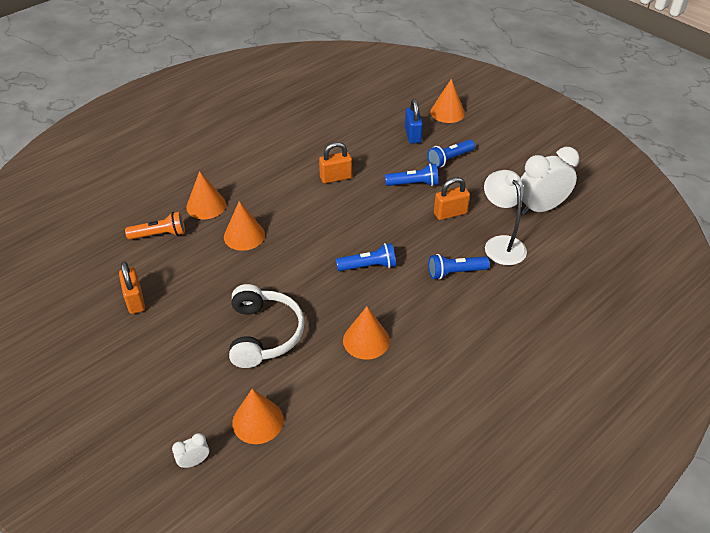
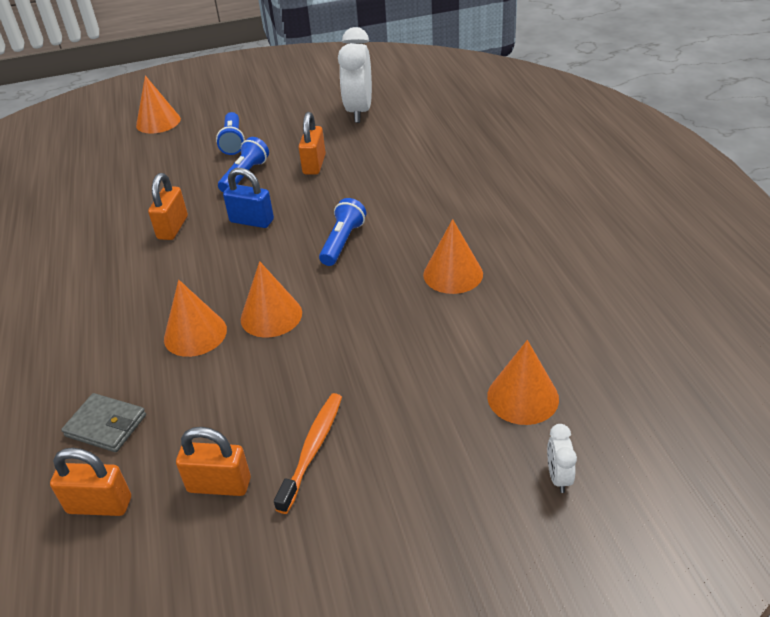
camera: 60 degrees left, 5 degrees down
(107, 260) = (99, 505): none -> orange padlock
(159, 234) = (106, 425): orange flashlight -> grey wallet
(174, 330) = (312, 449): none -> orange toothbrush
(206, 205) = (97, 359): orange cone -> orange cone (271, 316)
(264, 334) = (385, 357): white headphones -> none
(412, 135) = (166, 154): blue padlock -> blue padlock (252, 221)
(455, 272) = (401, 186): blue flashlight -> none
(501, 244) = (386, 148): white lamp -> none

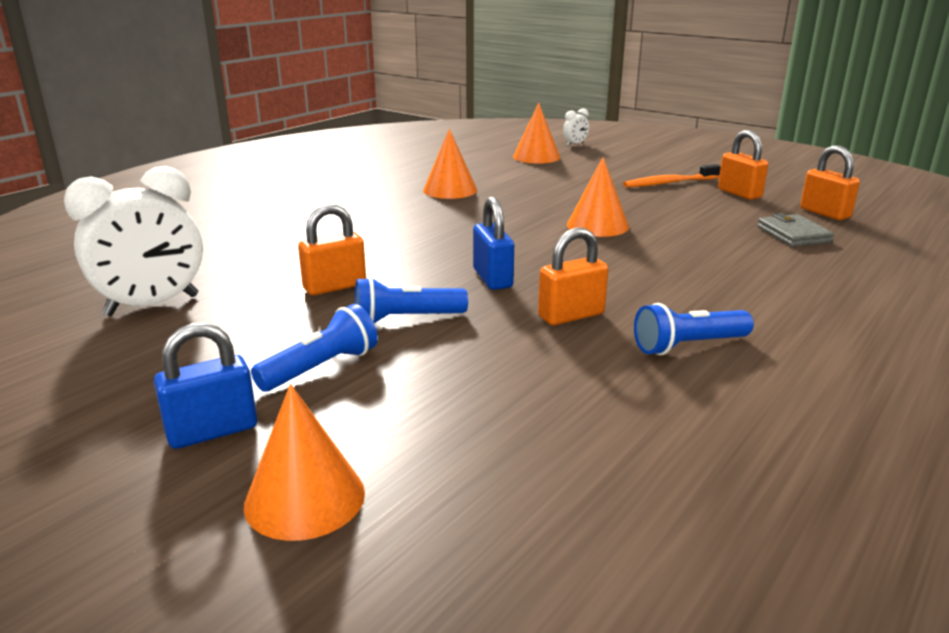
camera: 130 degrees left, 15 degrees down
(195, 334) = (668, 242): orange cone -> none
(222, 112) = (212, 431): none -> blue padlock
(342, 242) = (464, 231): blue flashlight -> blue flashlight (688, 346)

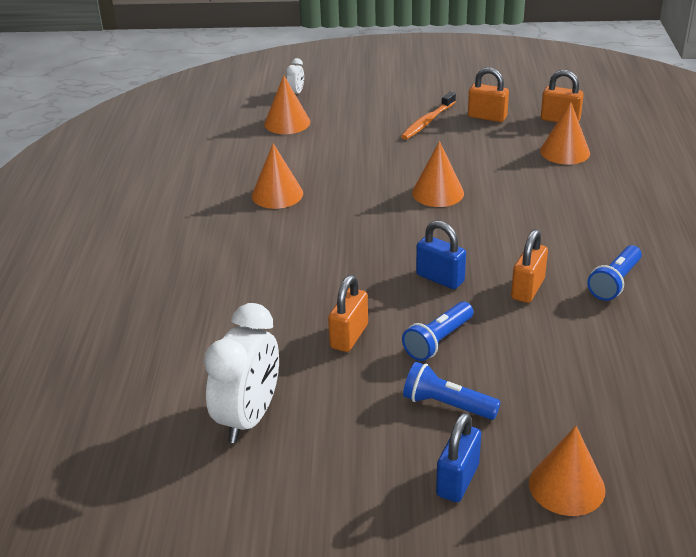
camera: 35 degrees left, 10 degrees up
(321, 368) = (447, 405): blue flashlight -> blue flashlight turned 75 degrees counterclockwise
(793, 234) = (565, 152): grey wallet -> orange cone

